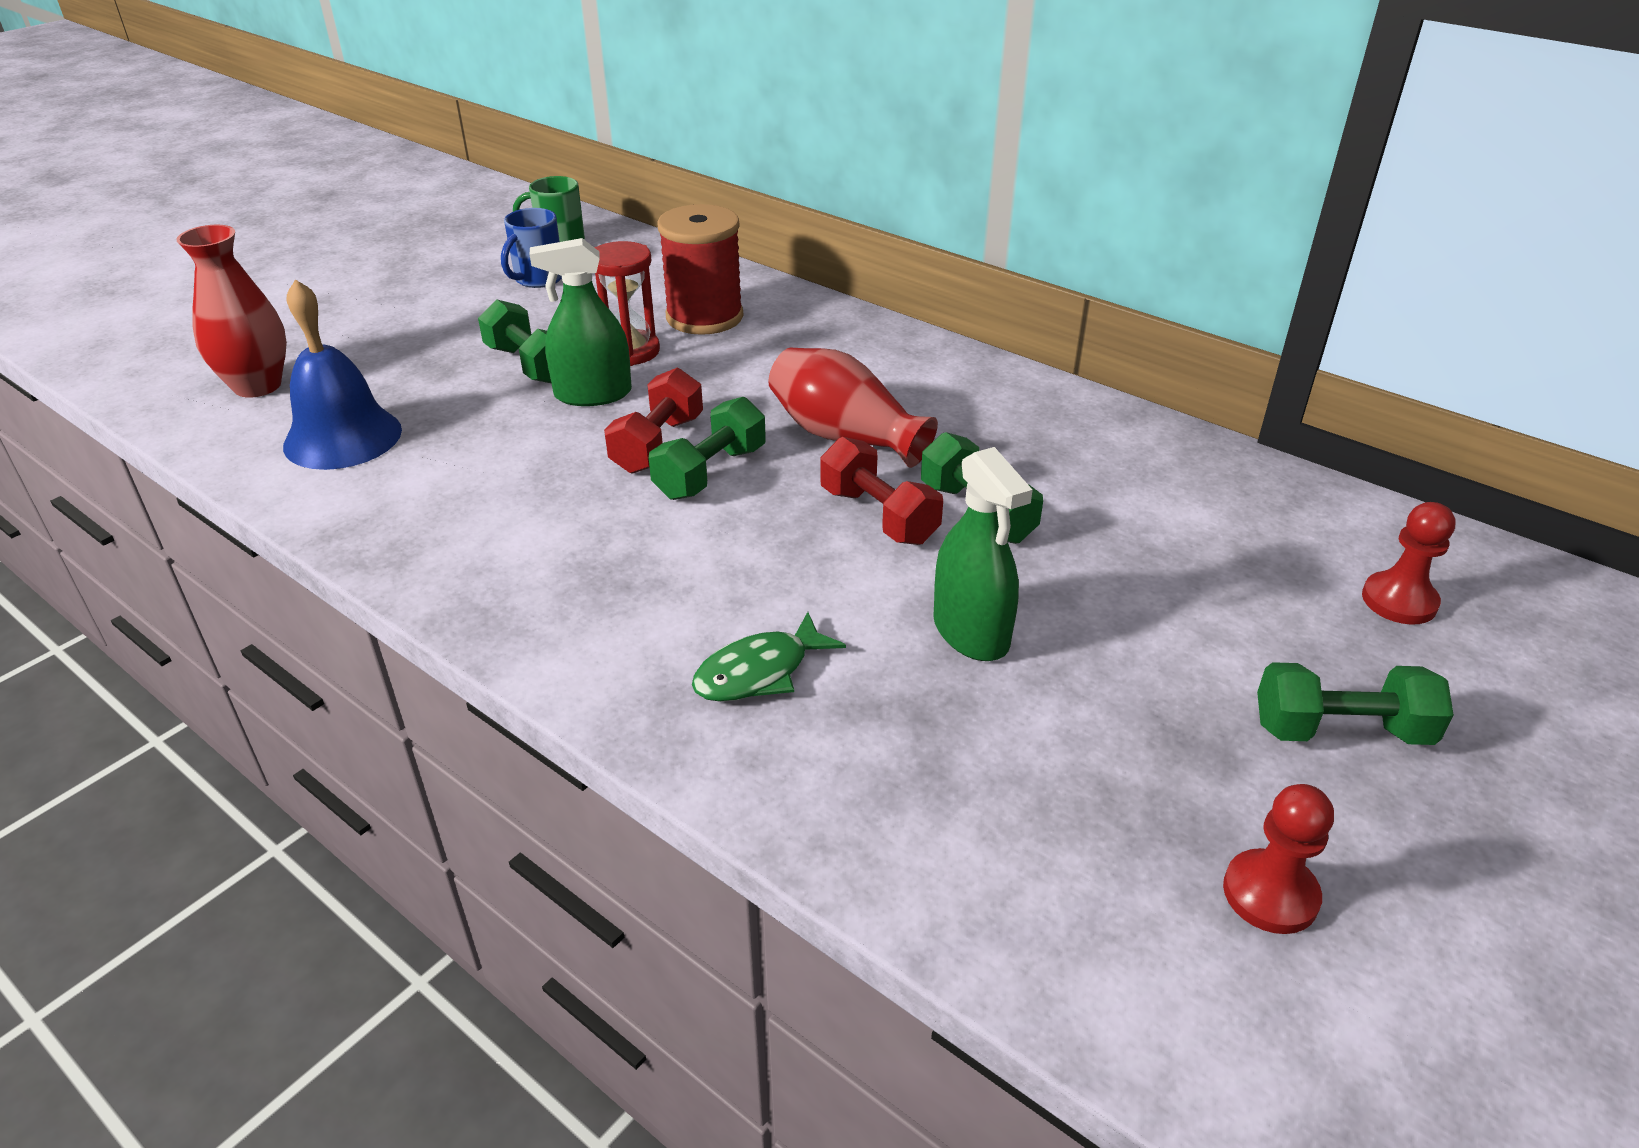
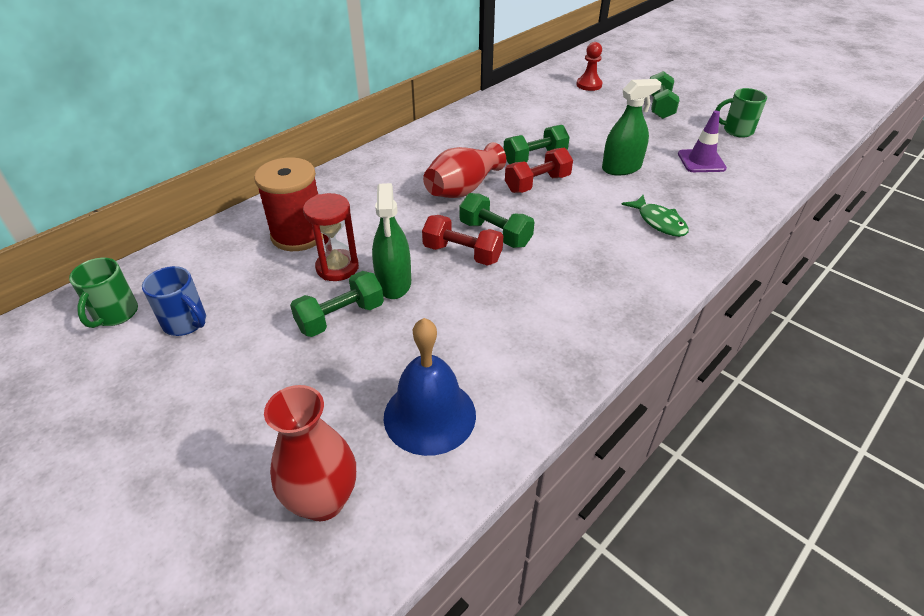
camera: 85 degrees left, 5 degrees up
(1047, 780) = (701, 161): none -> purple traffic cone
(1270, 894) = (736, 131): red pawn -> green mug

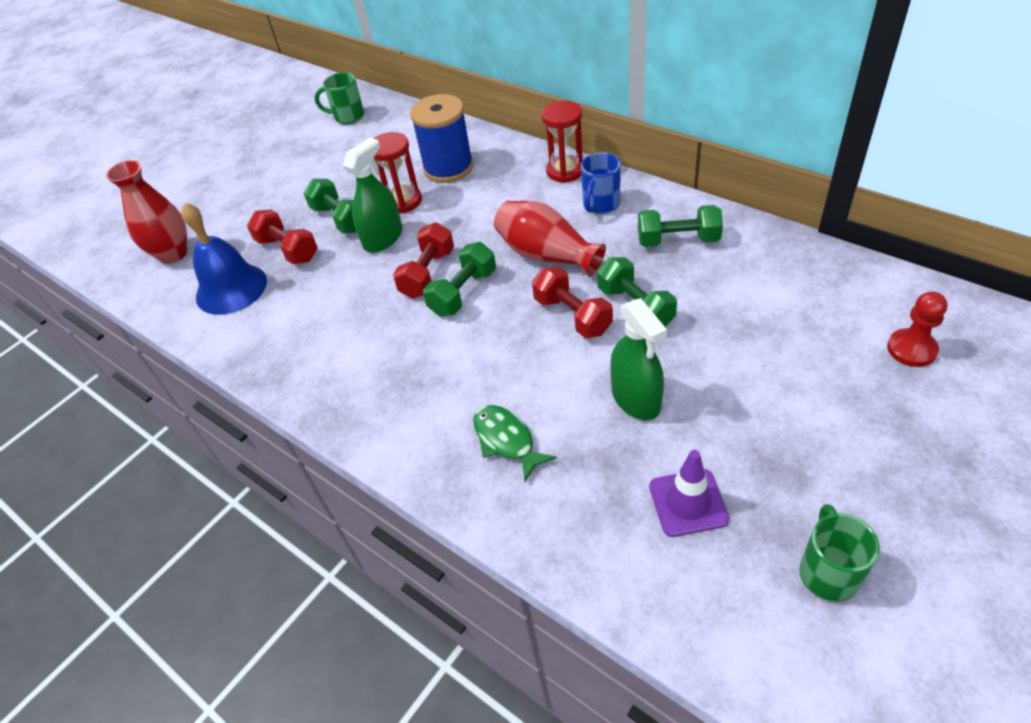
camera: 90 degrees right, 5 degrees up
(186, 323) = (337, 149): blue mug -> blue mug (600, 205)
(298, 235) = (448, 168): red spool -> blue spool
(353, 170) = (565, 171): none -> red hourglass
(376, 363) = (287, 250): none -> red dumbbell
(394, 283) = (383, 238): green spray bottle -> green spray bottle turned 135 degrees clockwise
(659, 107) = (872, 451): green dumbbell -> green dumbbell (678, 240)
(659, 222) = (506, 440): green fish -> green fish turned 90 degrees clockwise

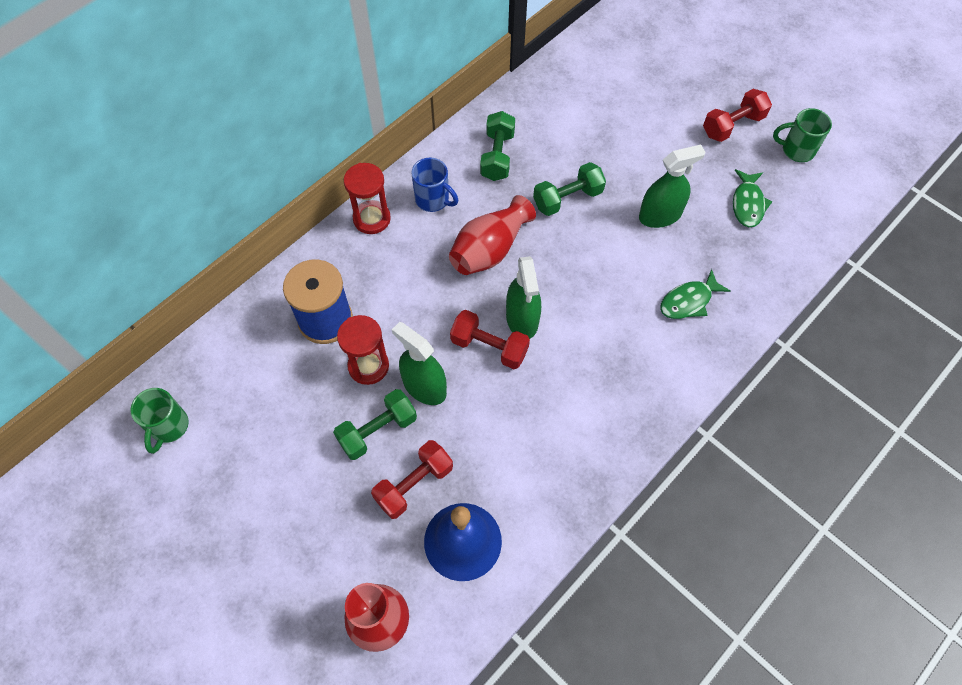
camera: 90 degrees left, 15 degrees up
(463, 292) = (522, 319): green dumbbell -> green spray bottle
(572, 315) = (568, 241): red dumbbell -> red dumbbell (732, 125)
(688, 503) = (748, 204): purple traffic cone -> green fish
(911, 349) = (638, 61): red pawn -> none

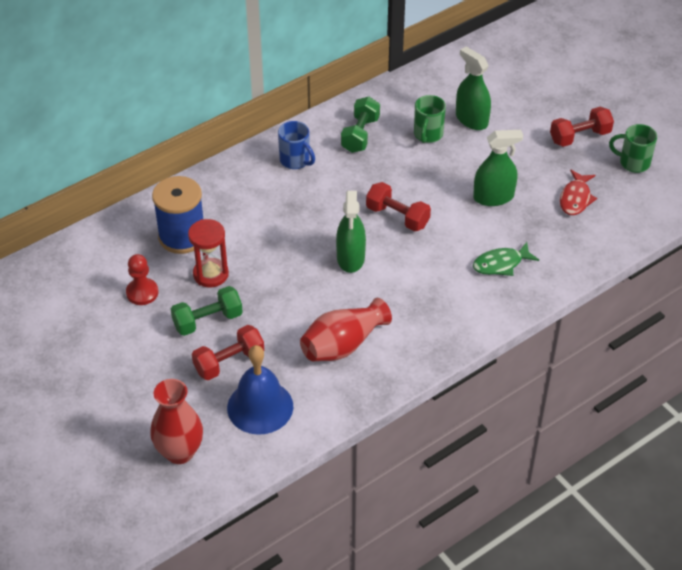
camera: 10 degrees right, 15 degrees down
(169, 427) = (36, 294): green mug -> green mug (428, 135)
(294, 404) = (142, 293): none -> red pawn
(372, 219) = (239, 168): red hourglass -> none
(424, 386) = (254, 295): green spray bottle -> green spray bottle (471, 119)
(489, 249) = (335, 203): red vase -> red vase (343, 345)
(489, 347) = (317, 274): red dumbbell -> red dumbbell (397, 217)
(567, 198) = (414, 174): green dumbbell -> none
(748, 204) = (575, 198): green fish -> red fish

